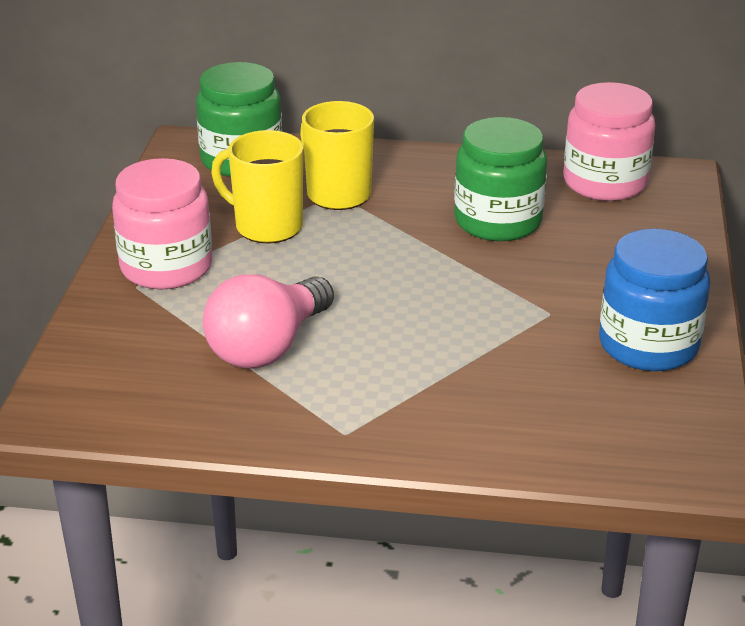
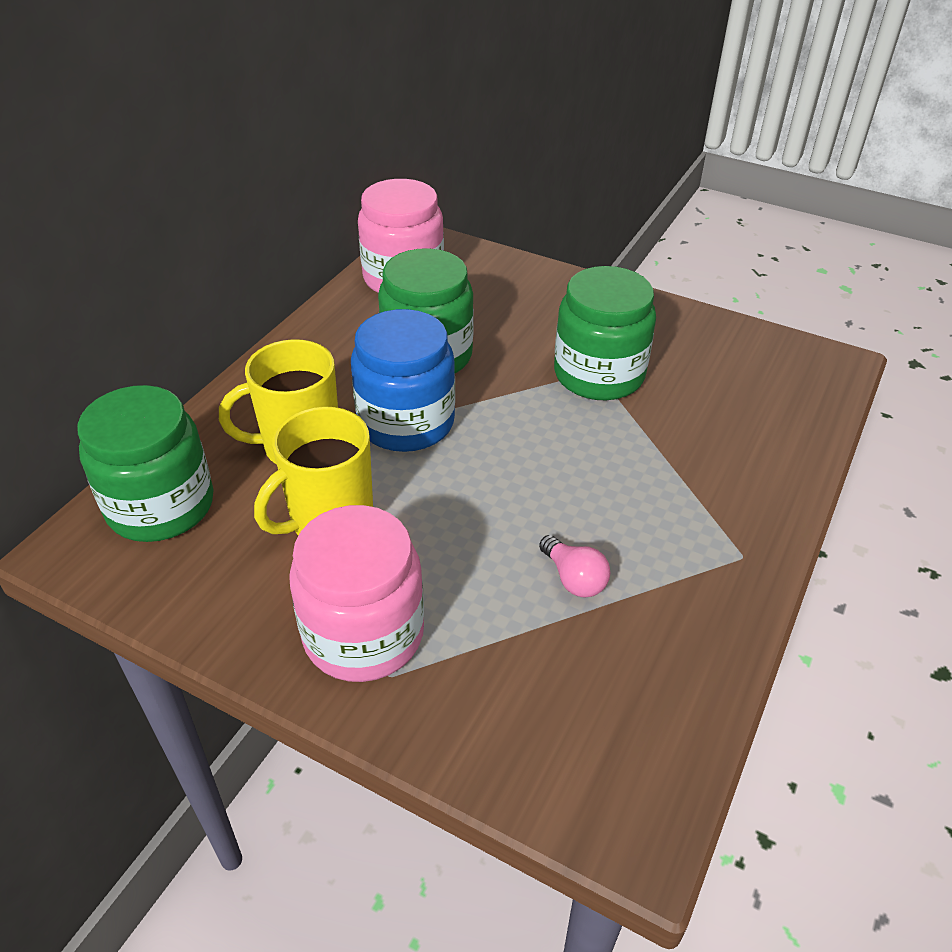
camera: 70 degrees left, 10 degrees up
(268, 347) = (574, 578): pink light bulb -> pink light bulb, size x0.47
(547, 316) = (599, 374): none -> green jar
(648, 345) = (663, 335): blue jar -> blue jar (406, 422)

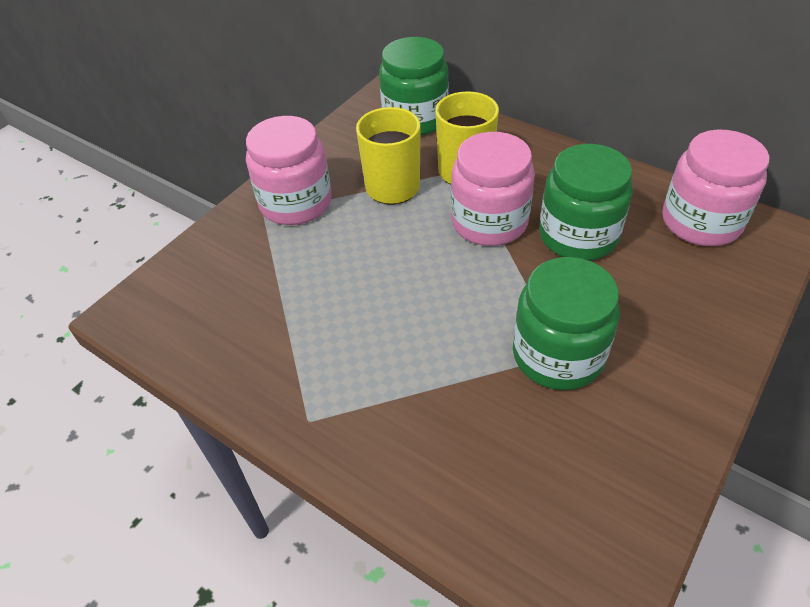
camera: 100 degrees right, 5 degrees up
(406, 422) = (489, 222): blue jar -> pink jar
(574, 578) = (312, 305): pink light bulb -> none

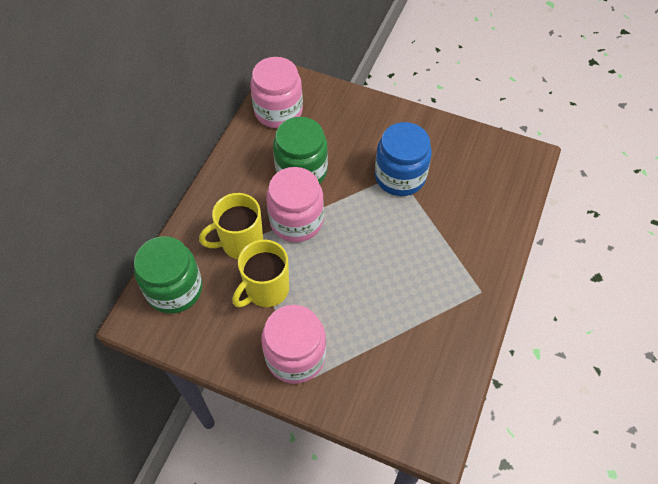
camera: 105 degrees left, 10 degrees up
(558, 355) = (400, 176): green jar -> blue jar

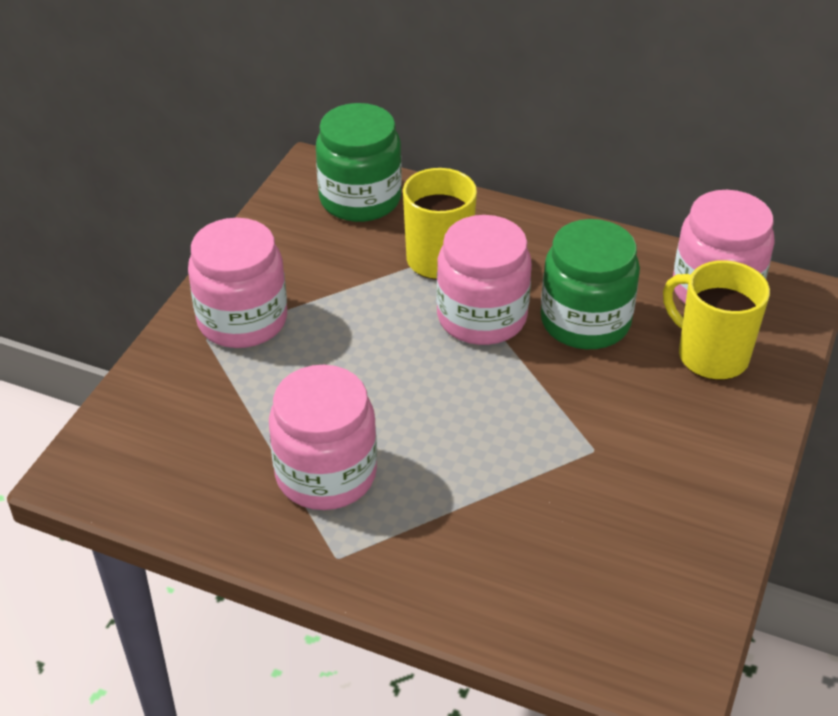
camera: 90 degrees right, 15 degrees down
(266, 290) = (354, 287): yellow mug -> yellow mug (710, 355)
(400, 176) = (589, 452): blue jar -> none
(424, 299) = (326, 474): none -> pink jar

